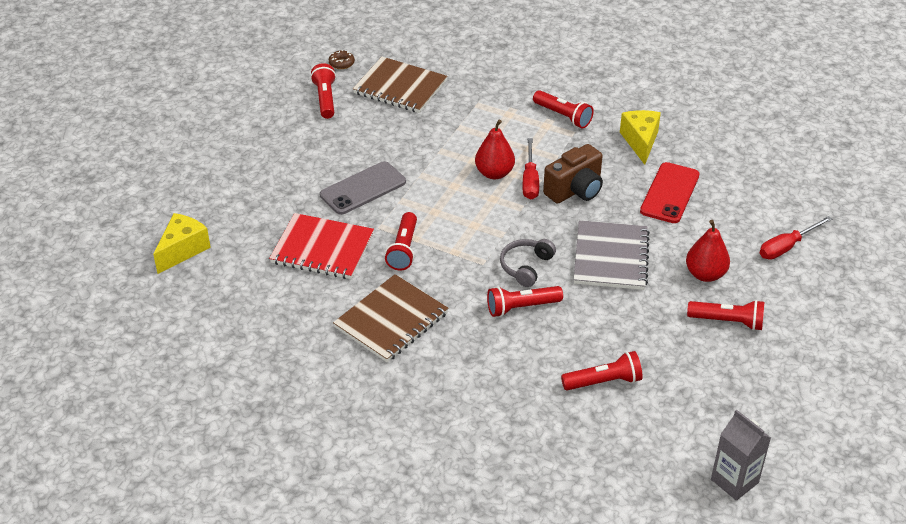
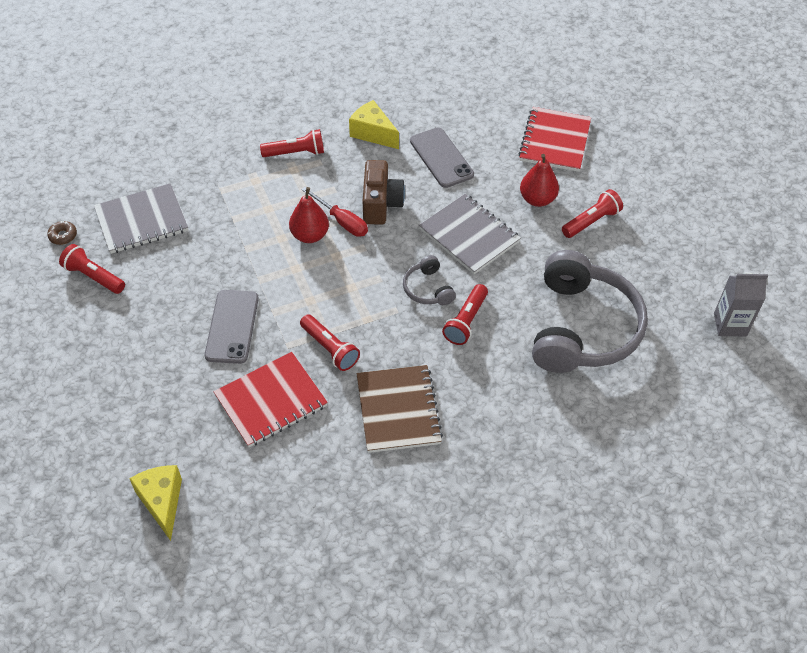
camera: 50 degrees left, 10 degrees up
(400, 87) = (142, 220): brown notebook -> grey notebook
(603, 382) = (582, 328): red flashlight -> grey headphones
(670, 193) = (441, 158): red phone -> grey phone
(786, 247) = (555, 141): red screwdriver -> red notebook

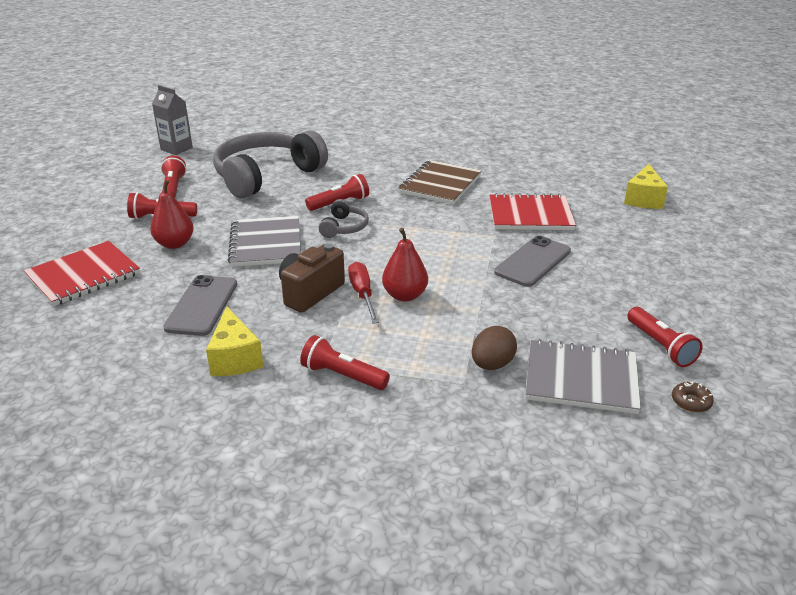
camera: 145 degrees left, 20 degrees down
(207, 204) = (492, 364): none -> brown egg
(330, 348) = (459, 224): red flashlight -> red flashlight (173, 188)

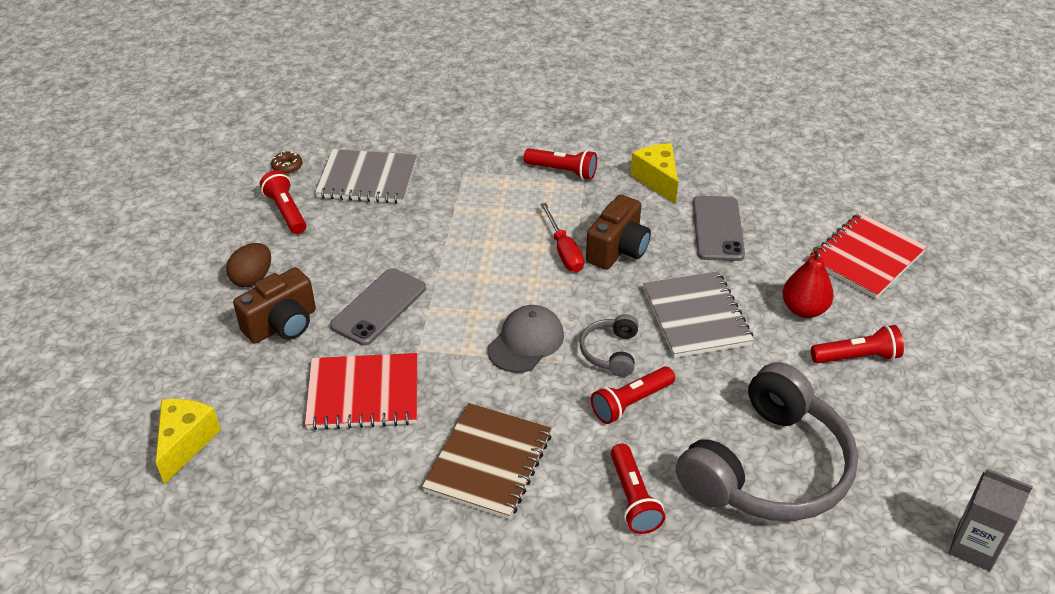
camera: 175 degrees right, 10 degrees up
(173, 188) = (889, 423): red flashlight -> red flashlight (633, 498)
(405, 295) = (520, 252): red pear -> none
(408, 235) = (526, 342): none -> grey cap
(492, 364) = (439, 187): brown egg -> brown egg (252, 278)
(611, 254) = (282, 325): none -> brown camera

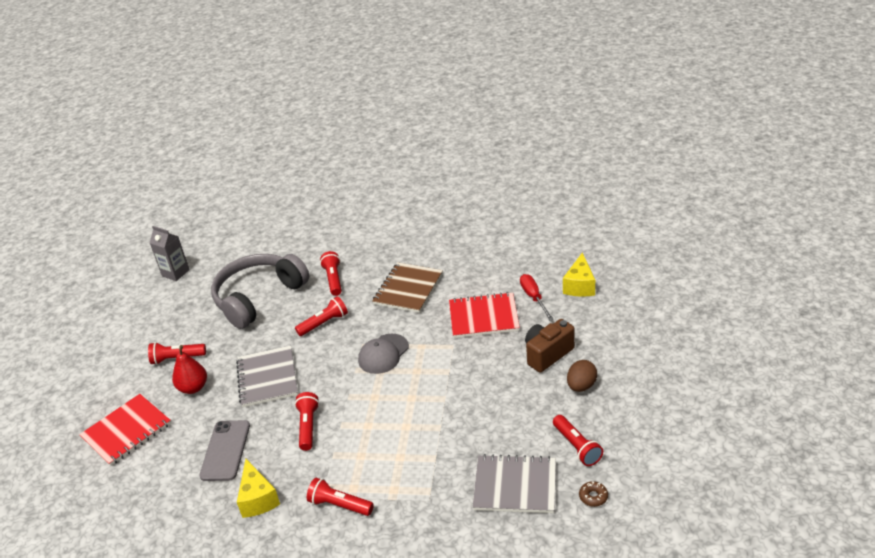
camera: 175 degrees left, 5 degrees down
(379, 307) = (484, 371): grey phone -> none
(564, 251) = (349, 423): red screwdriver -> red screwdriver (534, 297)
(610, 352) = (330, 351): grey headphones -> none
(618, 250) = (308, 426): brown camera -> red flashlight

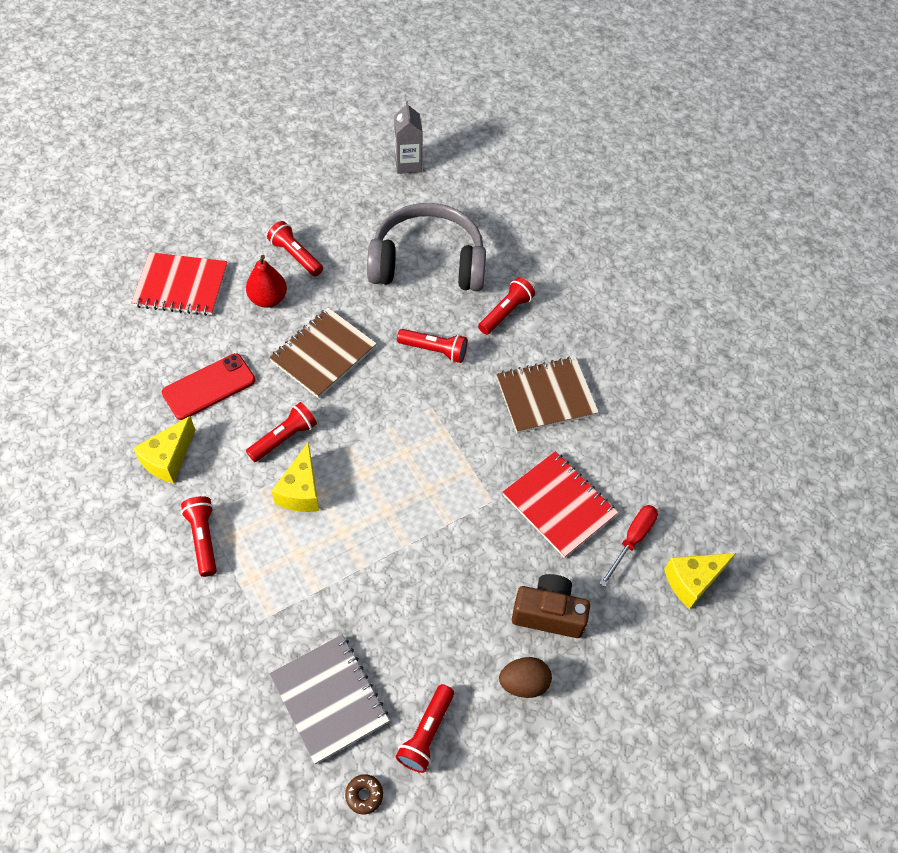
camera: 45 degrees right, 20 degrees up
(225, 450) = (209, 387): grey phone -> red phone
(267, 378) = (323, 354): grey notebook -> brown notebook
(356, 435) = (301, 491): none -> yellow cheese
(383, 354) = (430, 439): grey cap -> none

